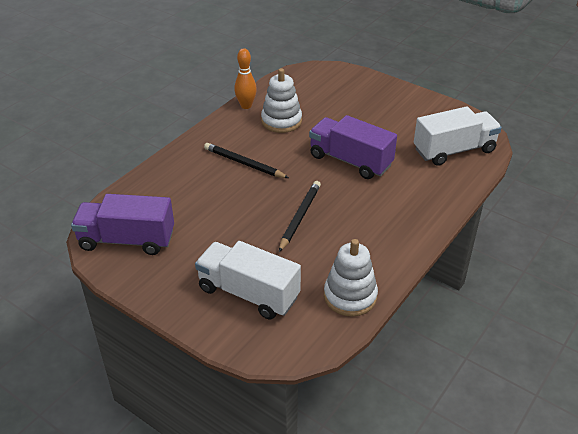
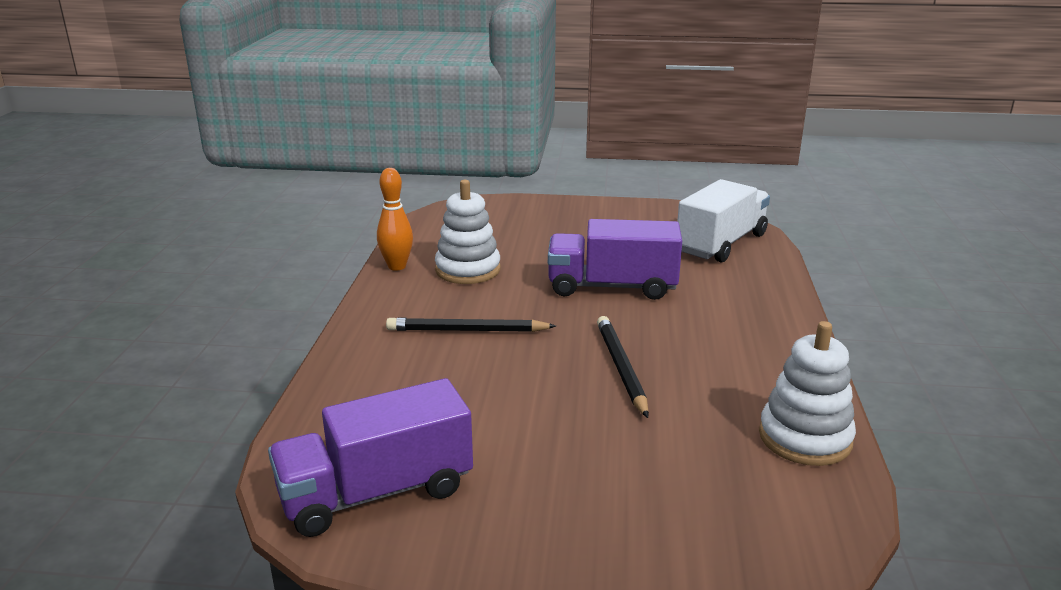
camera: 30 degrees left, 15 degrees down
(248, 293) = (662, 491): white truck -> none

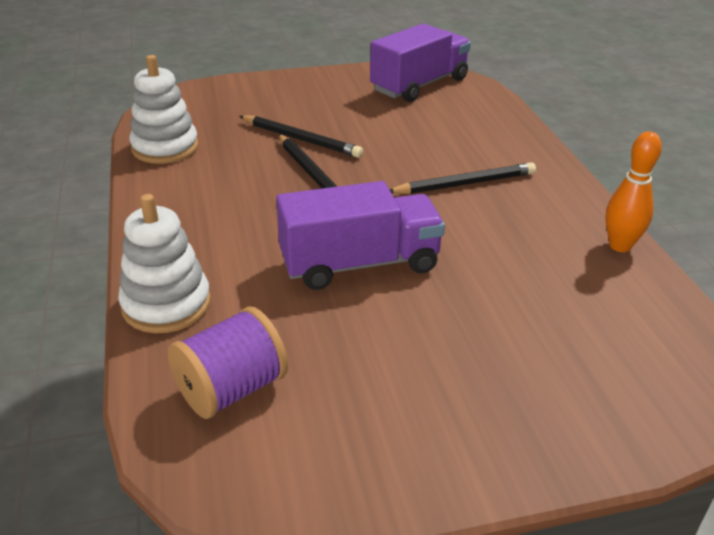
camera: 160 degrees right, 10 degrees up
(468, 270) = (538, 256): white stacking toy -> white stacking toy (166, 304)
(617, 417) = (301, 139): none -> black pencil
(721, 244) = (231, 389): white truck -> purple spool

